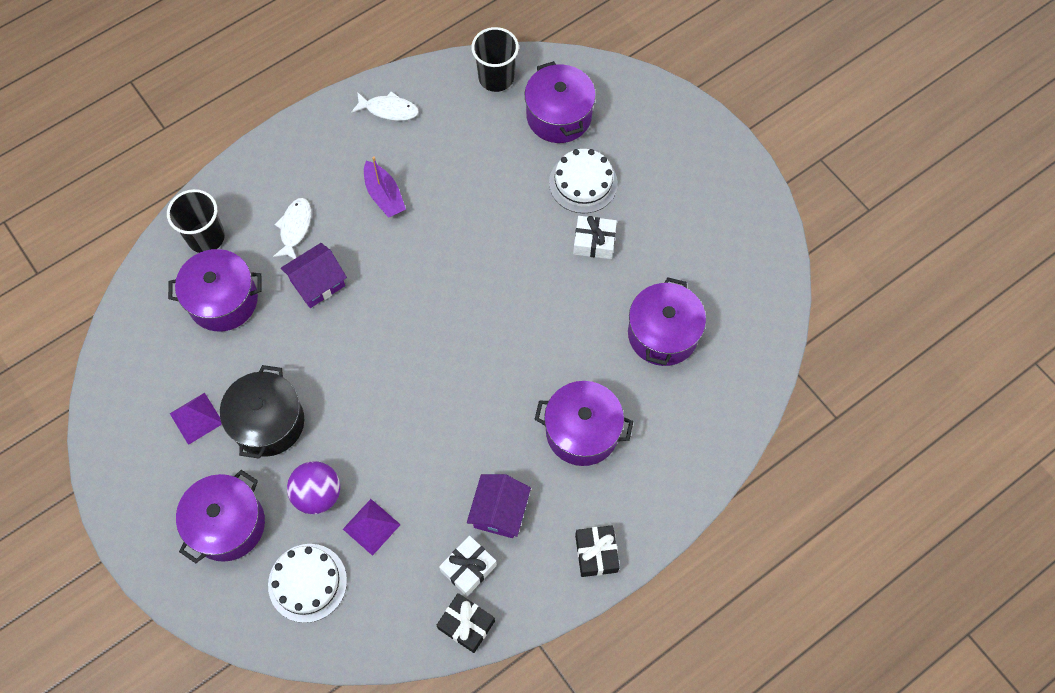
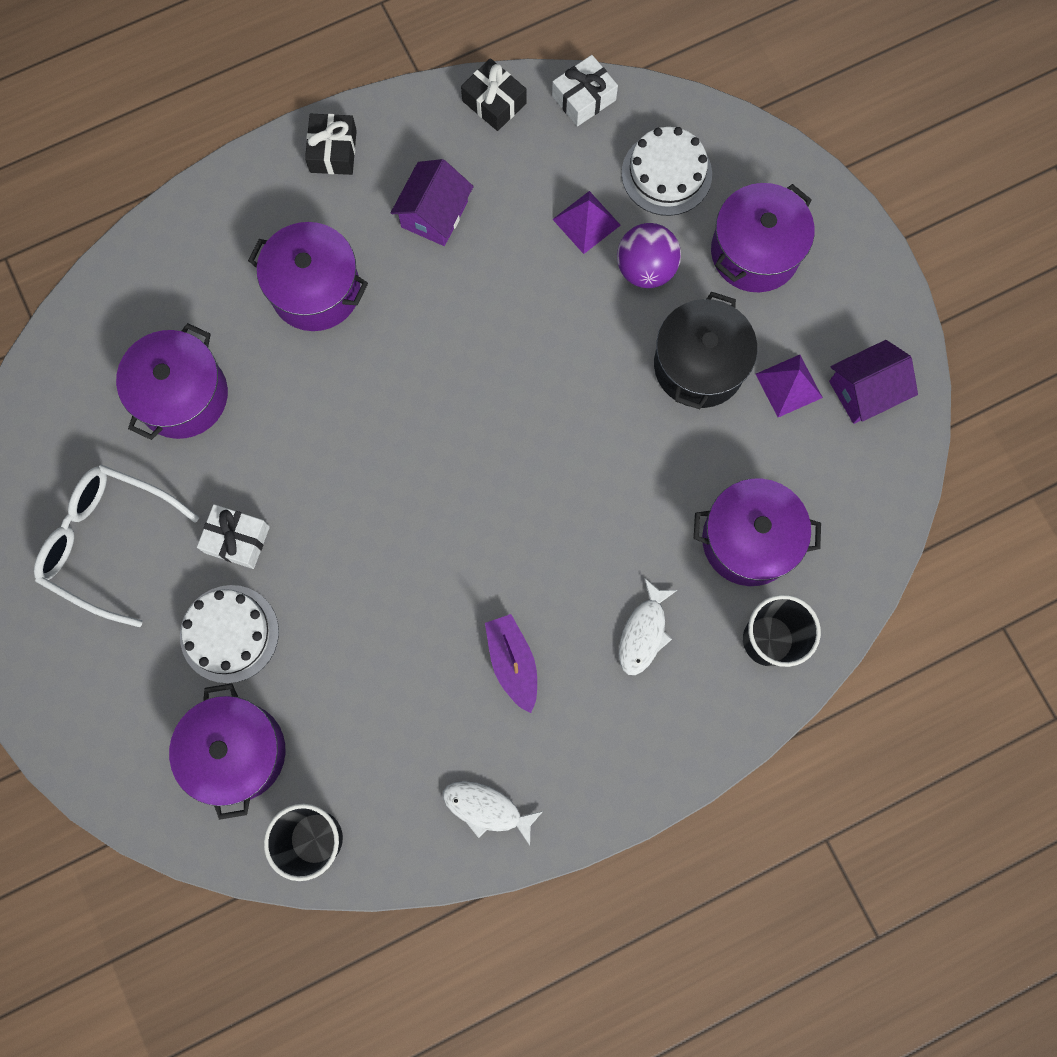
camera: 170 degrees left, 10 degrees up
(317, 283) = (620, 543): purple house -> purple house (865, 391)
(468, 568) = (481, 159): white gift -> white gift (584, 98)
(685, 226) = (108, 542): none -> white glasses

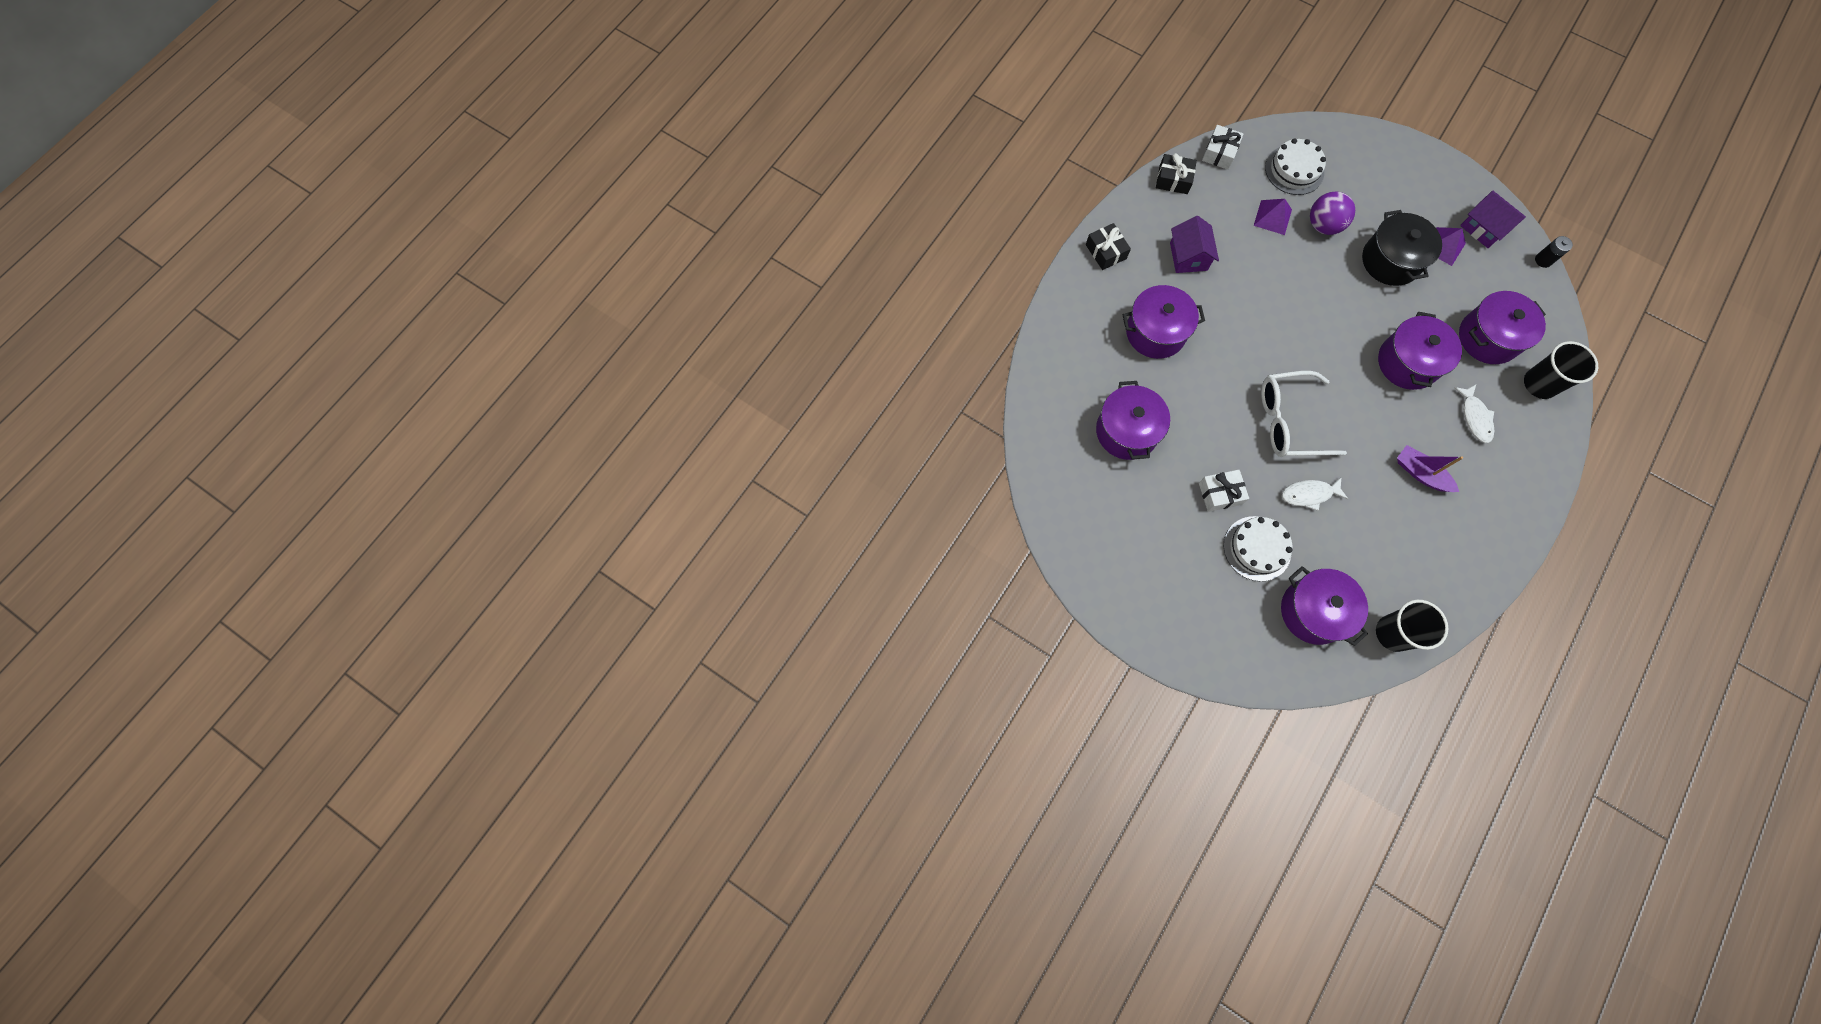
camera: 30 degrees left, 5 degrees down
(108, 542) = (1148, 537): white glasses -> white glasses (1288, 421)
(486, 809) = (1469, 560): white fish -> white fish (1309, 494)
(755, 252) = (1372, 186): purple pot -> purple pot (1407, 362)
(865, 391) = (1483, 228): purple house -> purple house turned 75 degrees counterclockwise
(912, 479) = (1543, 260): none -> black battery

